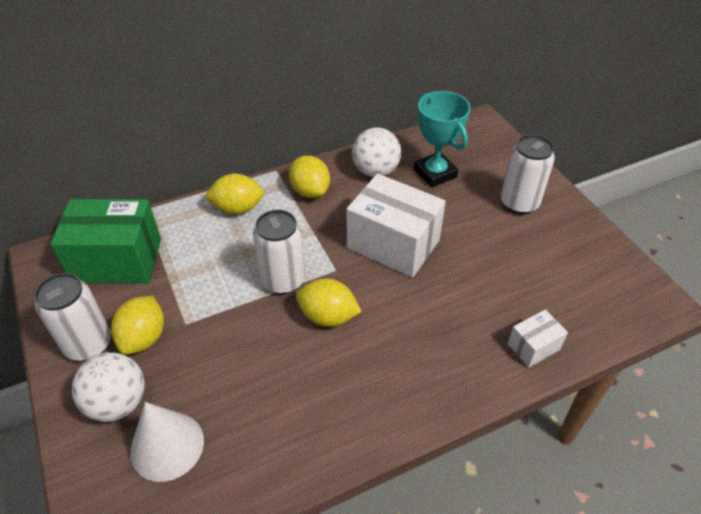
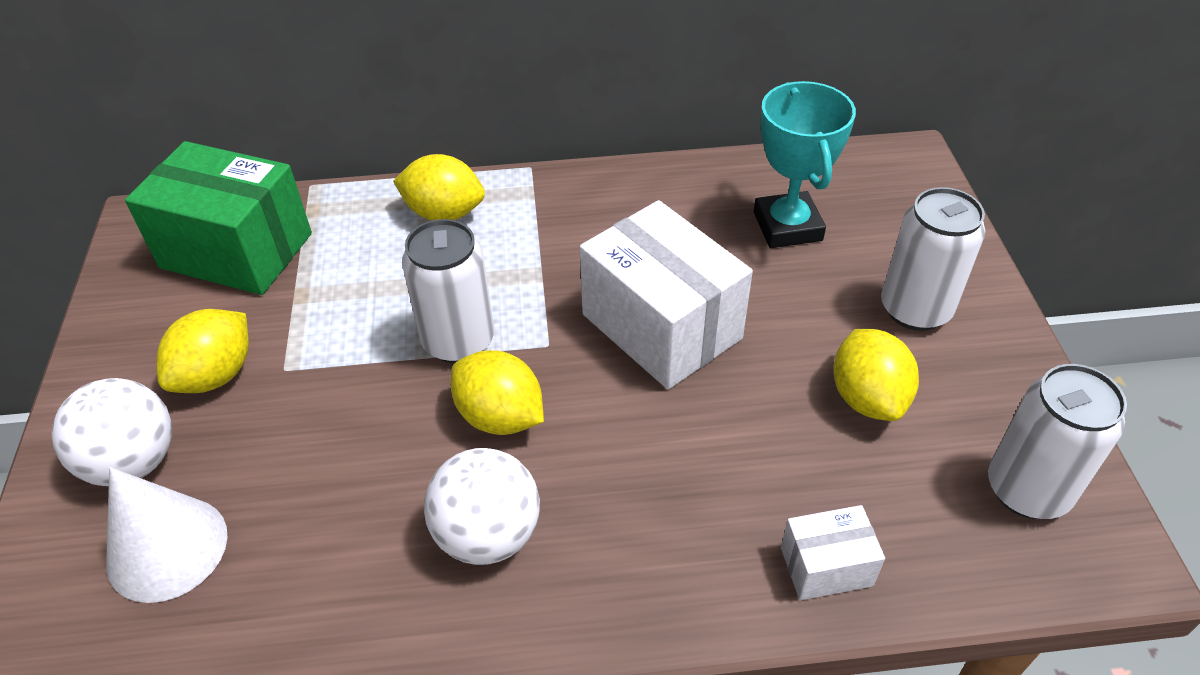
camera: 20 degrees right, 0 degrees up
(88, 344) = (137, 364): white can -> white can (1027, 490)
(310, 191) = (568, 211): yellow lemon -> yellow lemon (867, 398)
(375, 171) = (688, 201): white ball -> white ball (488, 534)

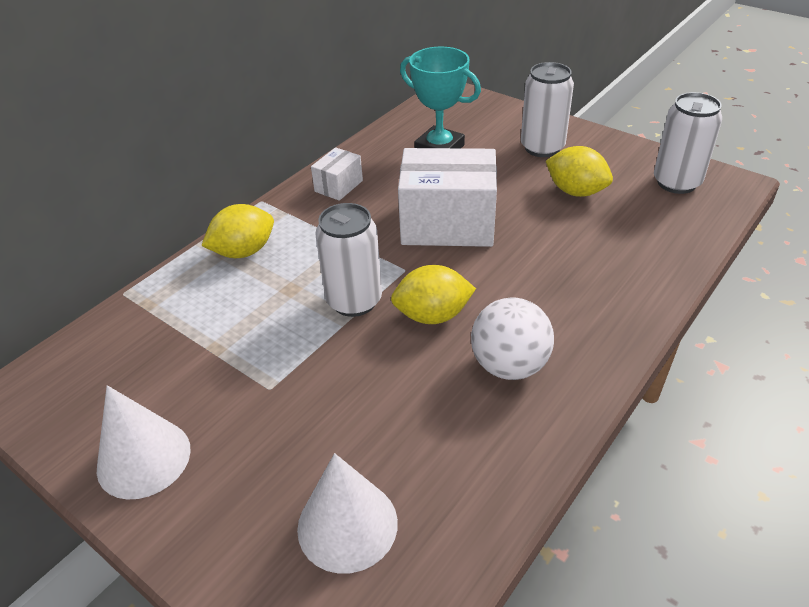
camera: 45 degrees left, 5 degrees down
(133, 462) = (247, 509): white ball -> none
(136, 352) = (144, 458): none -> white cone
(216, 375) = (227, 425): yellow lemon -> none
(236, 251) = (127, 358): green box -> none
(826, 566) = (656, 261): white box -> white box (339, 186)

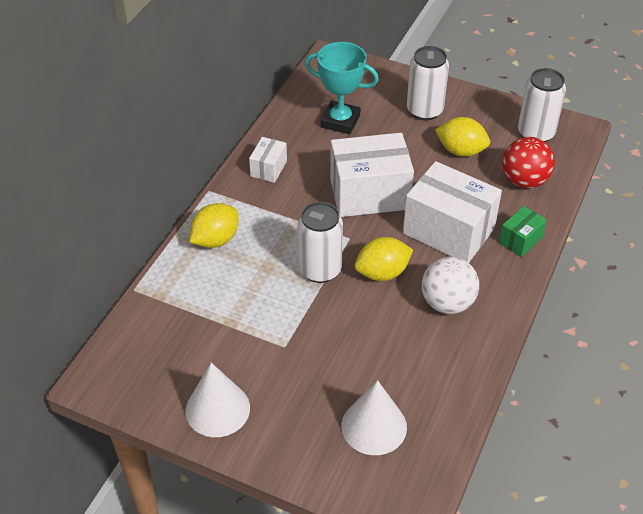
camera: 15 degrees left, 5 degrees up
(535, 277) = (448, 231): none -> white box
(631, 300) = (520, 240): none -> green box
(651, 231) = (524, 181): none -> red ball

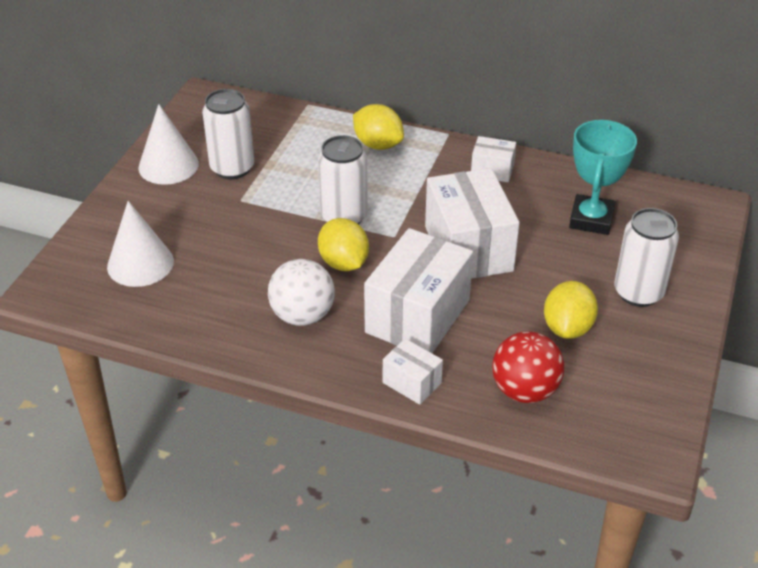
camera: 85 degrees right, 5 degrees down
(520, 240) = (412, 383): green box -> white box
(535, 133) = (628, 407): white can -> white can (232, 168)

